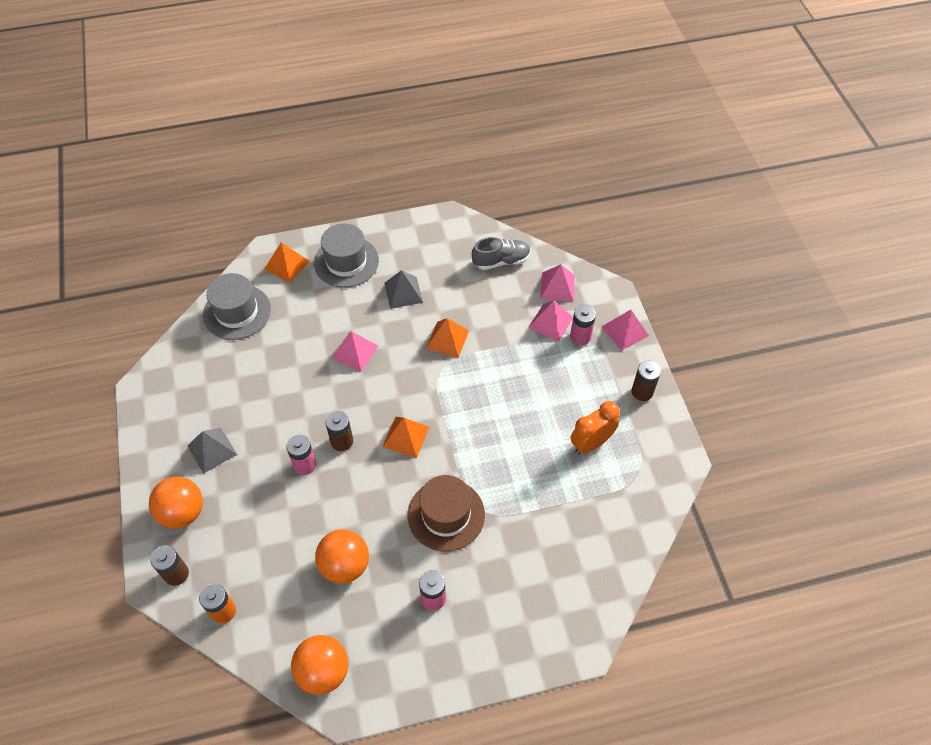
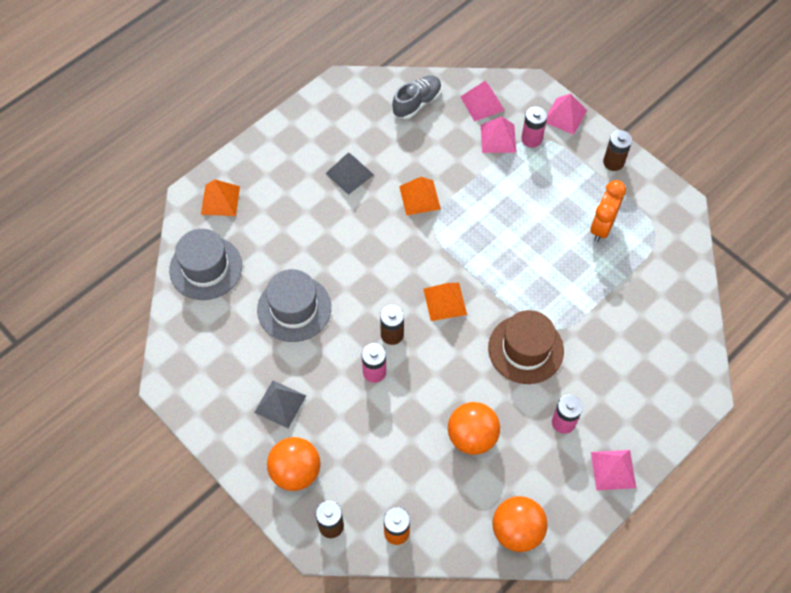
camera: 30 degrees left, 5 degrees up
(346, 262) = (275, 170): grey hat -> grey hat (294, 308)
(355, 352) = (345, 250): pink pyramid -> pink pyramid (613, 469)

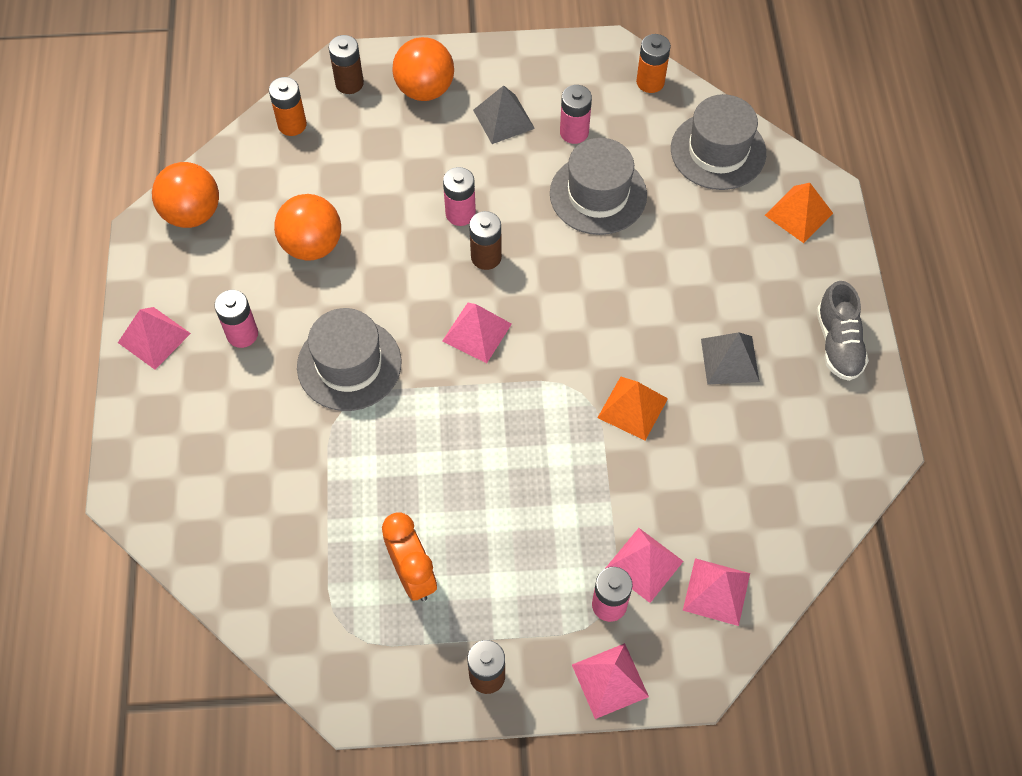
camera: 130 degrees right, 0 degrees up
(178, 341) = (650, 82): none -> orange battery
(257, 355) = (574, 132): none -> pink battery
(417, 103) = (780, 512): grey shoe -> grey shoe (838, 343)
(445, 301) = (477, 332): orange pyramid -> pink pyramid
(525, 349) = (349, 364): brown hat -> grey hat

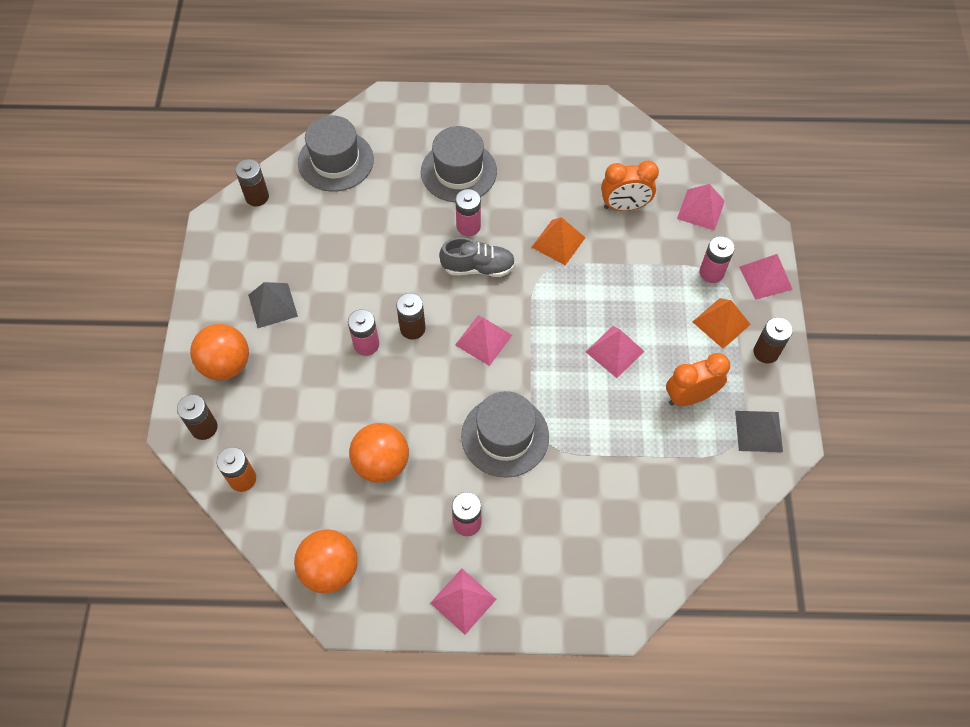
camera: 85 degrees left, 0 degrees up
(574, 132) = (297, 255): pink battery -> pink battery (468, 226)
(598, 194) = (363, 244): grey hat -> grey hat (458, 171)
(644, 564) = (681, 249): pink pyramid -> pink pyramid (614, 351)
(650, 82) = (257, 197): orange battery -> brown battery
(705, 488) = (624, 206): none -> orange clock
(729, 360) = (523, 178): grey pyramid -> grey pyramid (758, 431)
(798, 214) = (403, 120): orange pyramid -> orange pyramid (721, 323)
(838, 343) = (515, 114): grey shoe -> grey shoe (478, 267)

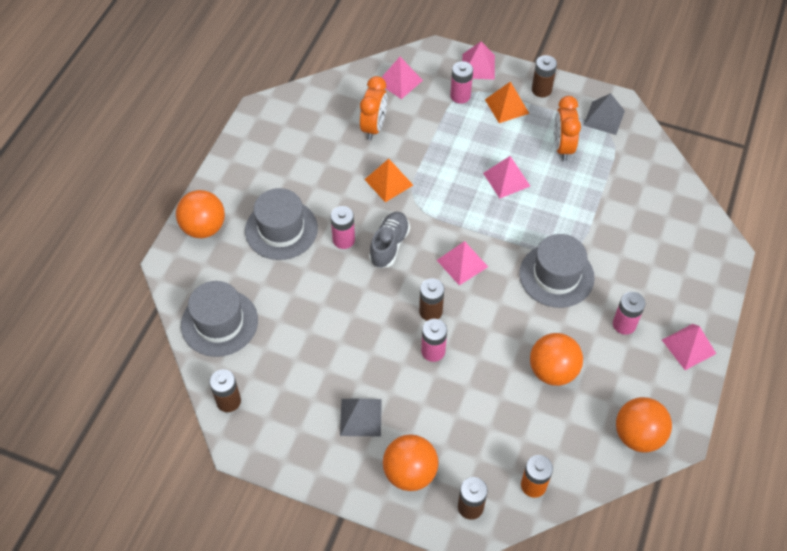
camera: 70 degrees left, 5 degrees down
(435, 111) = (204, 228): none -> orange ball

